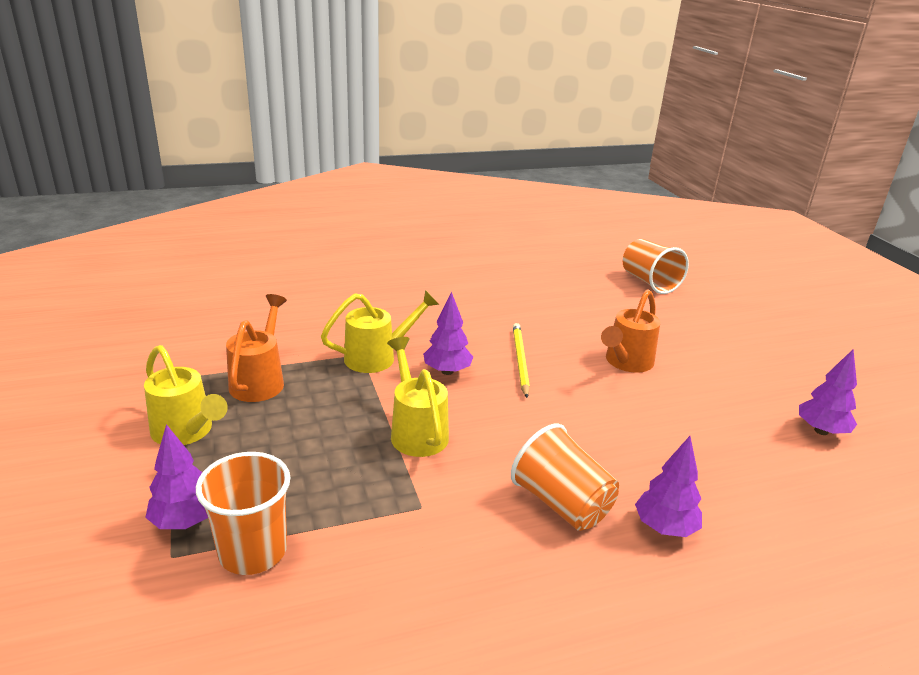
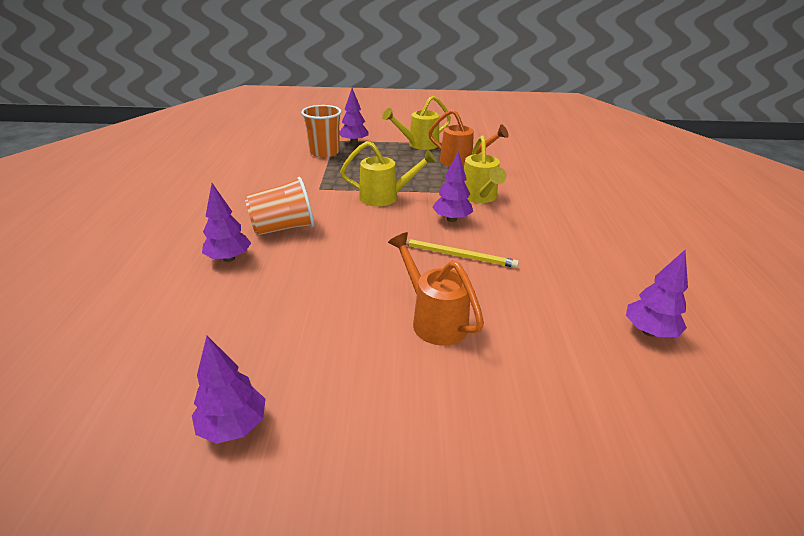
camera: 110 degrees right, 5 degrees up
(555, 281) = (649, 331): none -> purple tree
(649, 282) = (674, 446): orange cup -> none

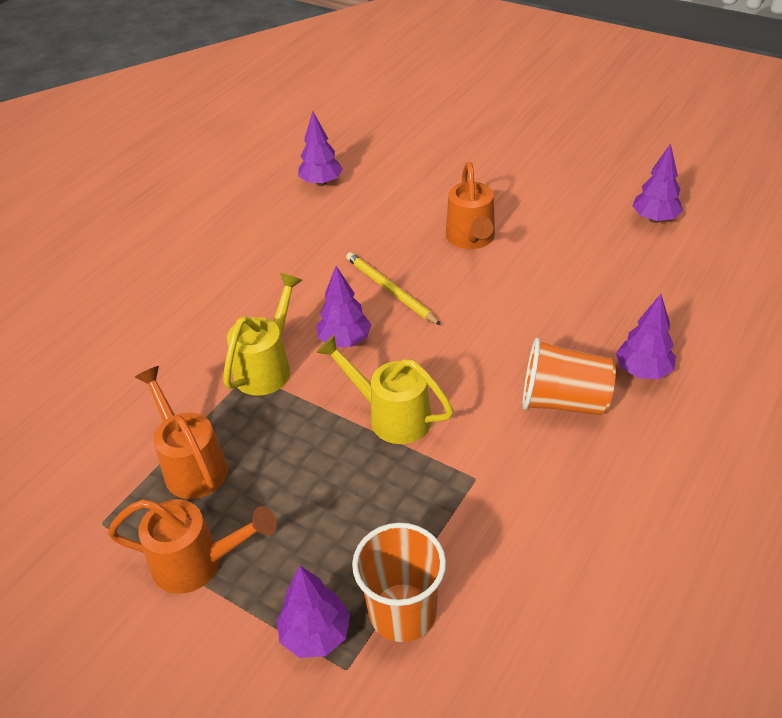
camera: 145 degrees left, 10 degrees up
(419, 144) = (197, 563): yellow watering can -> orange watering can

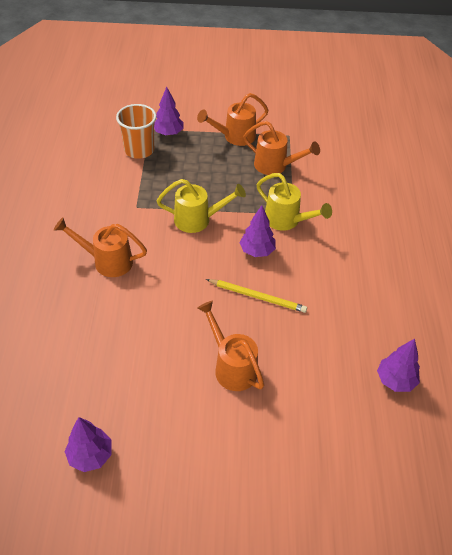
camera: 145 degrees right, 5 degrees up
(267, 367) = (286, 220): yellow watering can -> yellow watering can turned 45 degrees counterclockwise
(563, 401) = (107, 261): orange cup -> orange watering can
(642, 371) = (65, 298): purple tree -> none

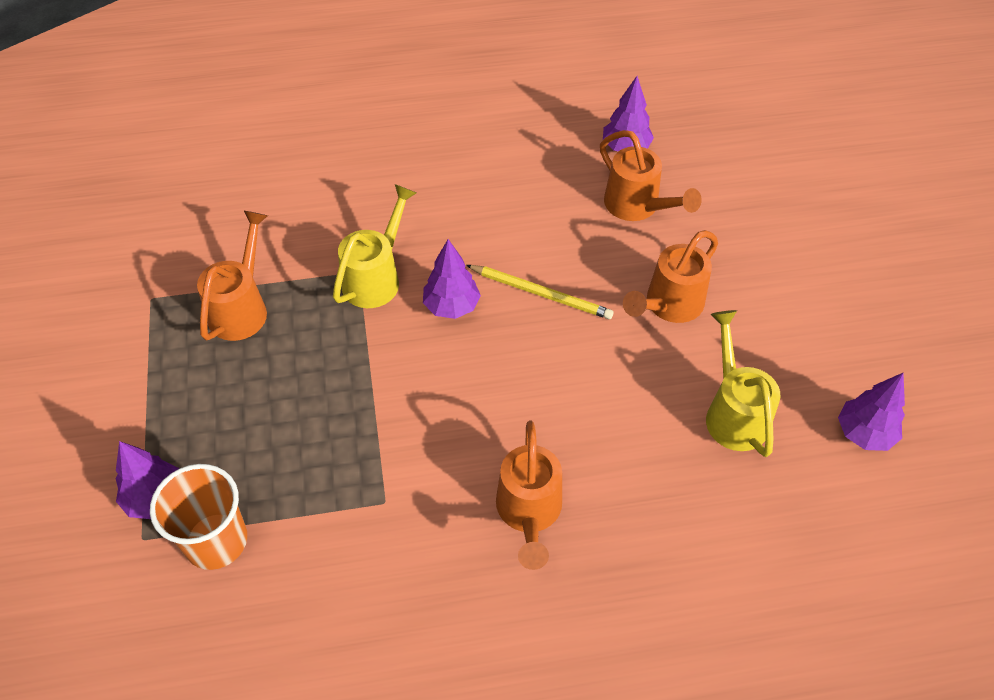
camera: 100 degrees left, 5 degrees up
(197, 220) = (399, 398): yellow watering can -> yellow watering can (733, 414)
(235, 137) = (161, 380): orange watering can -> orange watering can (637, 206)
(257, 297) = (541, 294): yellow pencil -> yellow pencil turned 105 degrees clockwise

